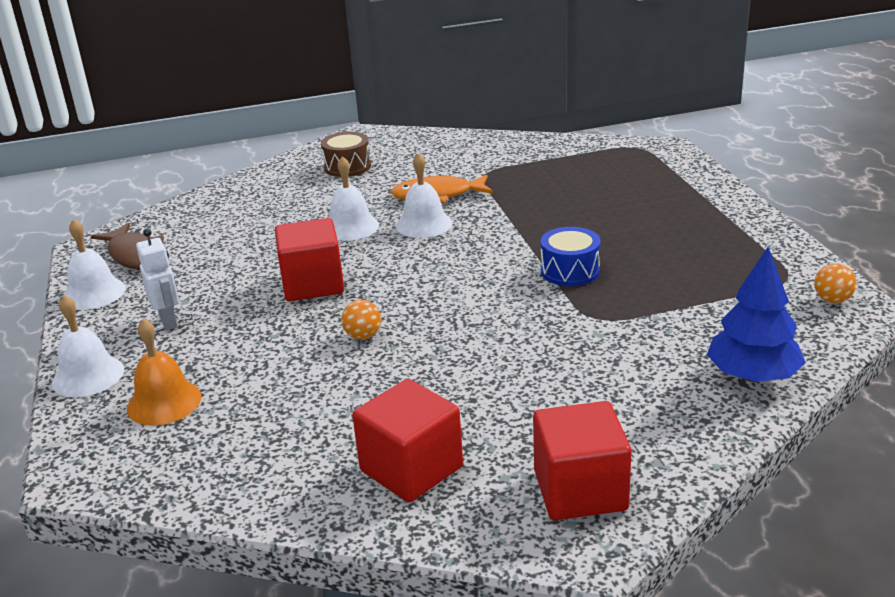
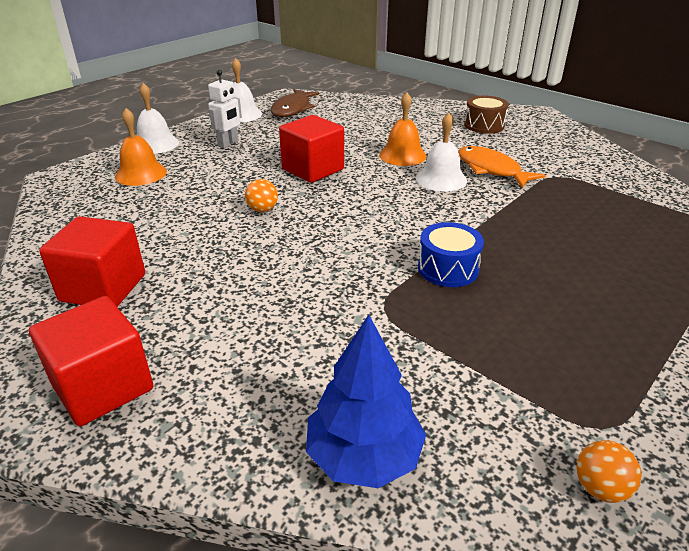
camera: 55 degrees right, 5 degrees up
(350, 227) = (402, 155): white bell -> orange bell

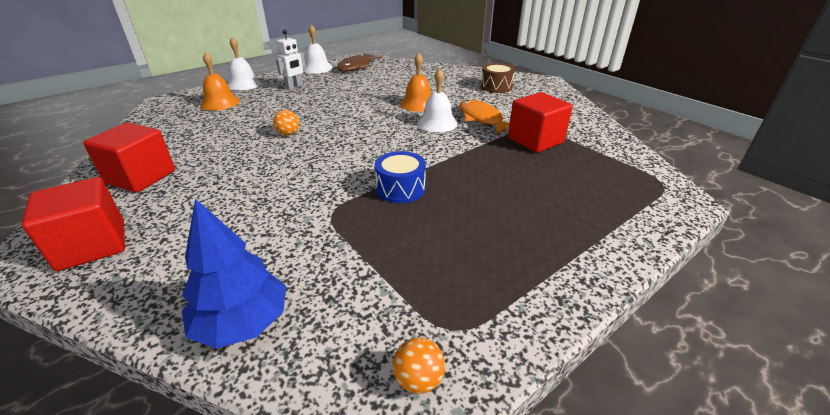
camera: 10 degrees right, 0 degrees up
(313, 169) = (343, 109): red cube -> red cube (535, 140)

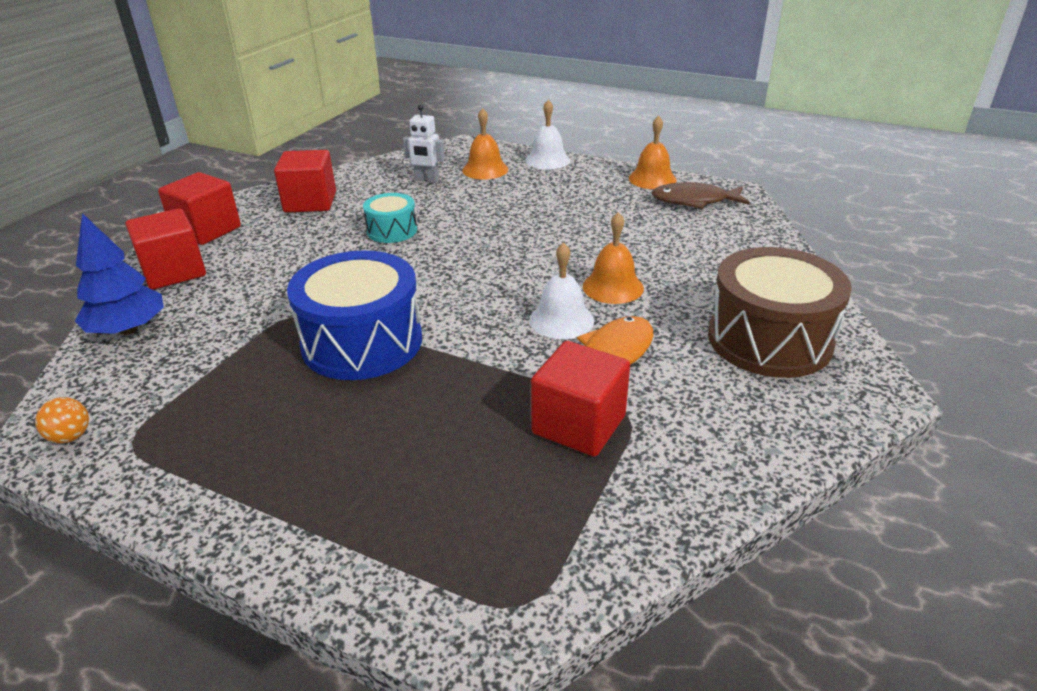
camera: 65 degrees right, 0 degrees up
(155, 278) = (174, 272): none -> red cube
(255, 150) = (392, 231): none -> turquoise drum
(288, 134) = (443, 233): orange ball -> none
(294, 87) = (572, 189): white robot -> white robot (427, 180)
(317, 68) = (652, 179): white bell -> orange bell
(400, 189) = (362, 342): blue drum -> blue drum, size x1.91
(496, 87) = (769, 340): brown drum -> brown drum, size x1.91

